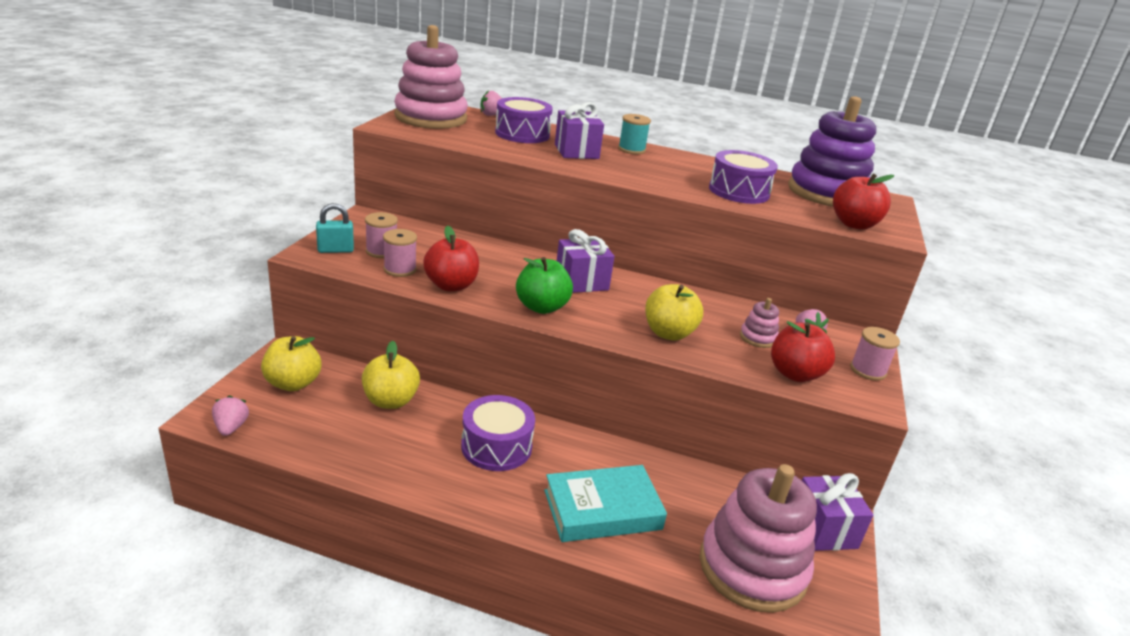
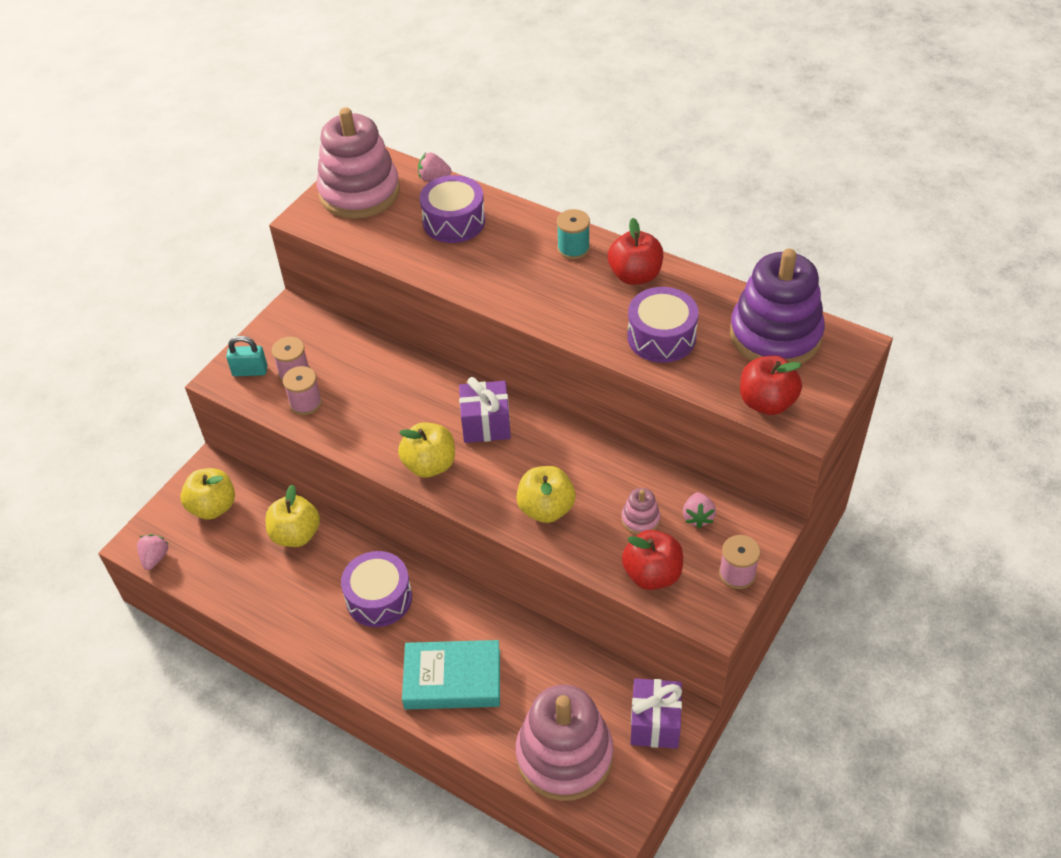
camera: 20 degrees right, 20 degrees up
(451, 285) = (349, 429): red apple -> red apple (635, 275)
(541, 307) = (429, 465): green apple -> yellow apple
(576, 151) = (503, 258): purple gift -> none

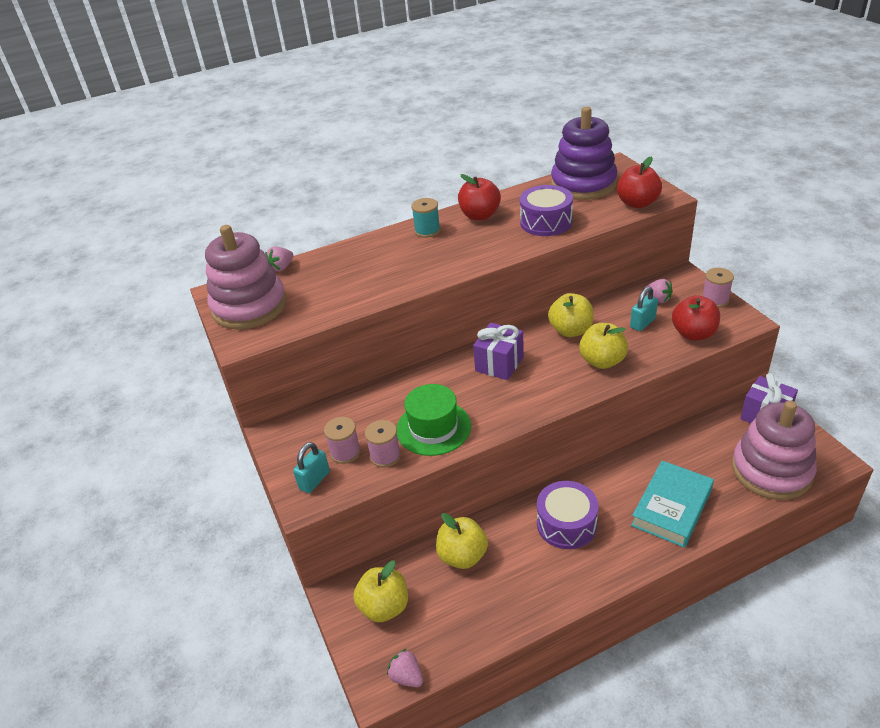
camera: 55 degrees left, 10 degrees down
(361, 419) = (433, 428): none -> green hat
(429, 465) = (514, 405): yellow apple -> yellow apple (570, 330)
(454, 221) = (339, 271): purple drum -> none
(640, 519) = (642, 323): pink stacking toy -> turquoise padlock

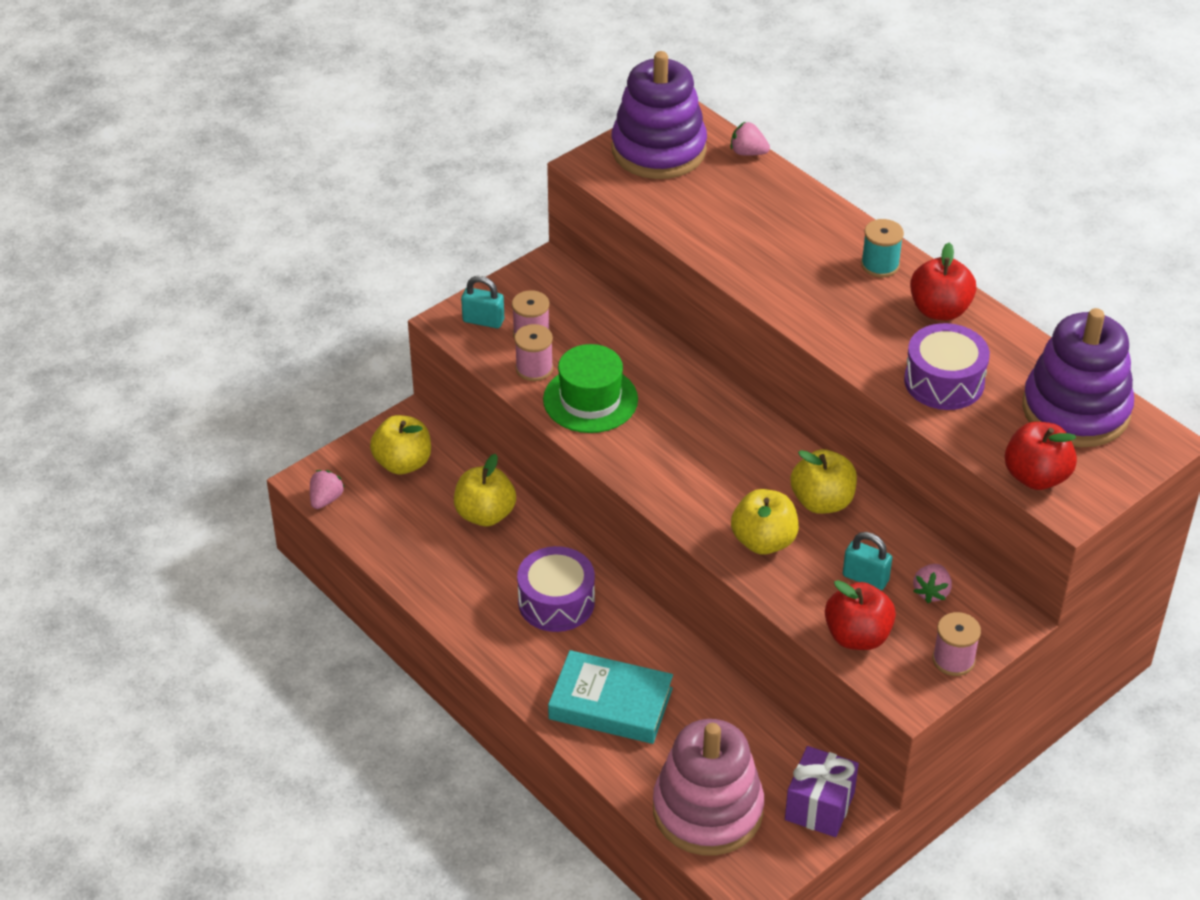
camera: 70 degrees right, 5 degrees up
(249, 307) = (658, 150): pink stacking toy -> purple stacking toy
(499, 364) = (727, 439): purple gift -> none

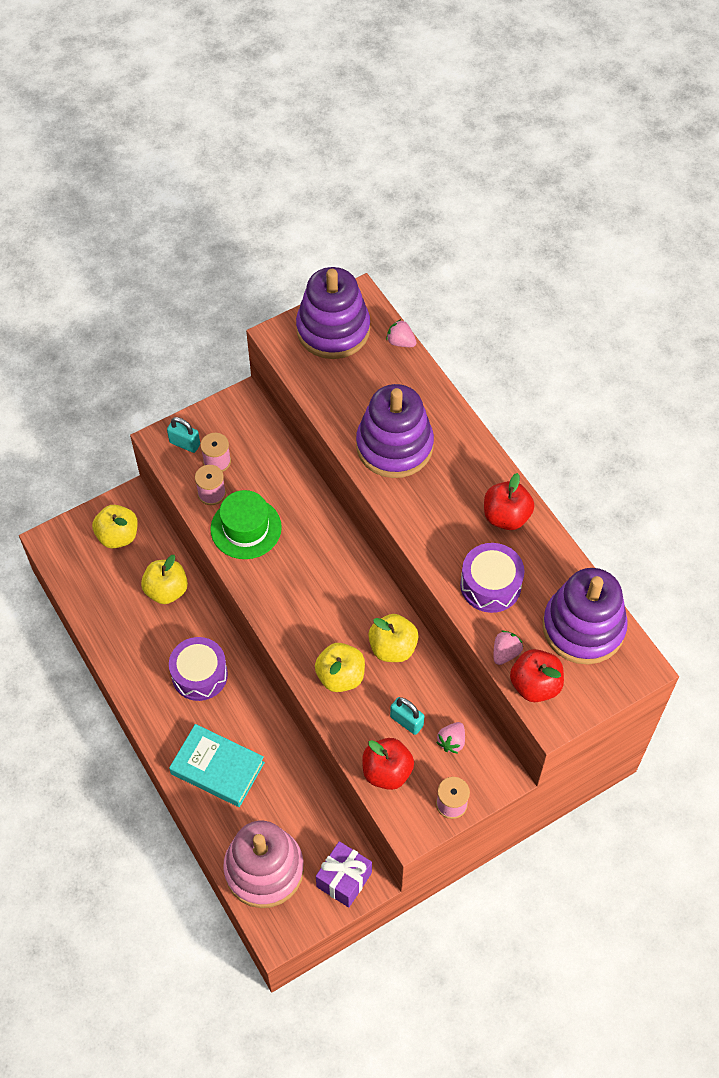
camera: 10 degrees right, 15 degrees up
(326, 499) = (56, 559): pink strawberry -> pink strawberry (505, 653)
(774, 256) = (394, 446): none -> purple stacking toy
(880, 265) = (472, 466): turquoise spool -> none

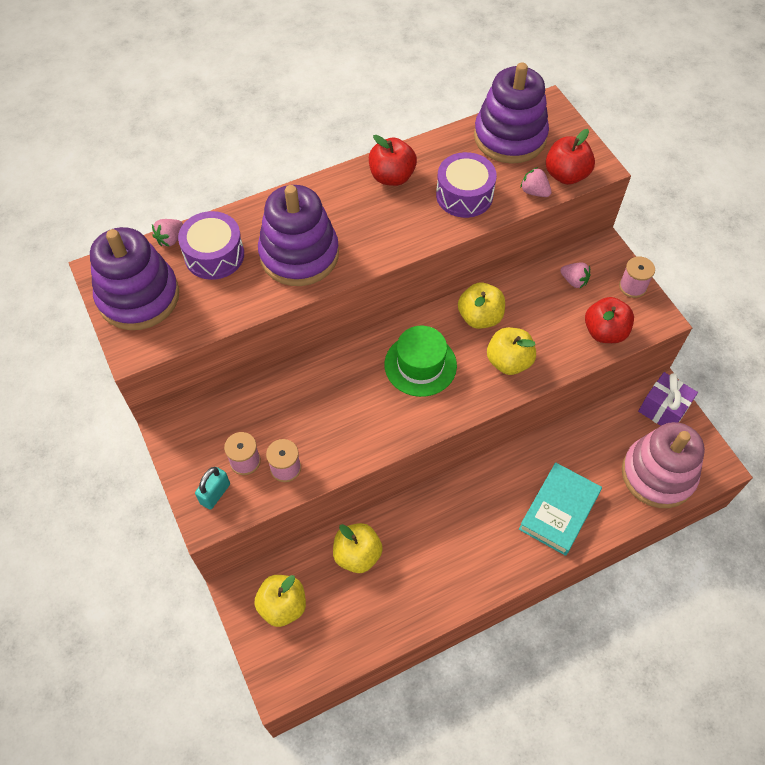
camera: 85 degrees left, 0 degrees up
(199, 675) = (458, 524): purple drum -> purple drum (214, 255)
(246, 528) = (334, 436): green hat -> green hat (420, 365)
(406, 721) = (555, 313): turquoise padlock -> none

